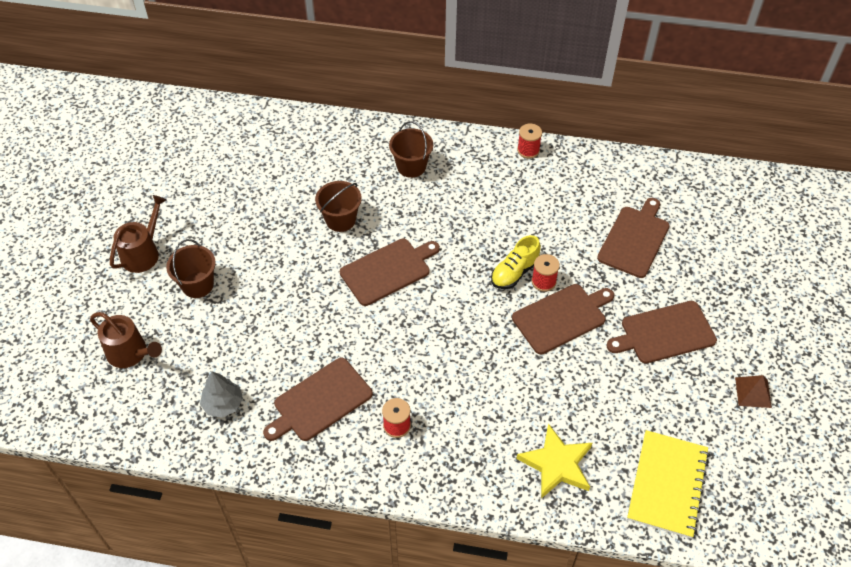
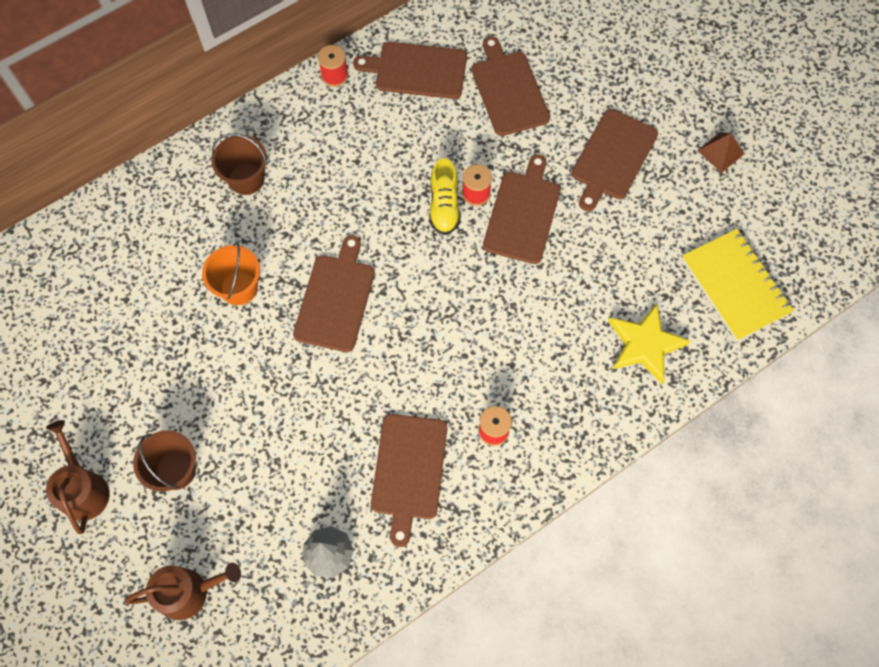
camera: 45 degrees left, 15 degrees up
(340, 220) = (239, 288): brown bucket -> orange bucket
(585, 184) = (417, 70): none -> brown cutting board

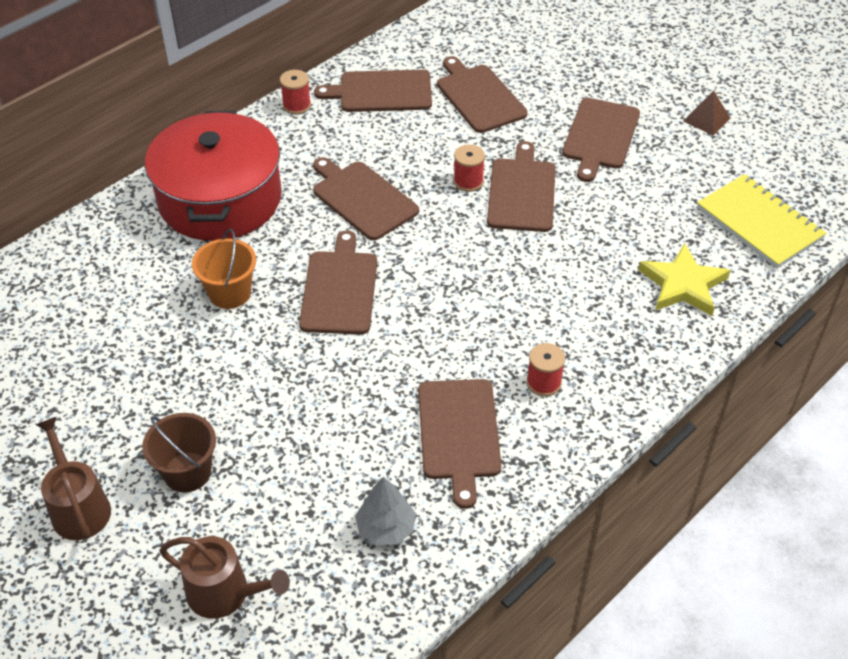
camera: 10 degrees left, 20 degrees down
(189, 592) = (225, 593): brown watering can -> brown watering can turned 45 degrees clockwise
(246, 179) = (220, 199): brown bucket -> red pot
(375, 198) = (362, 198): none -> brown cutting board
(444, 206) = (437, 196): yellow shoe -> none

